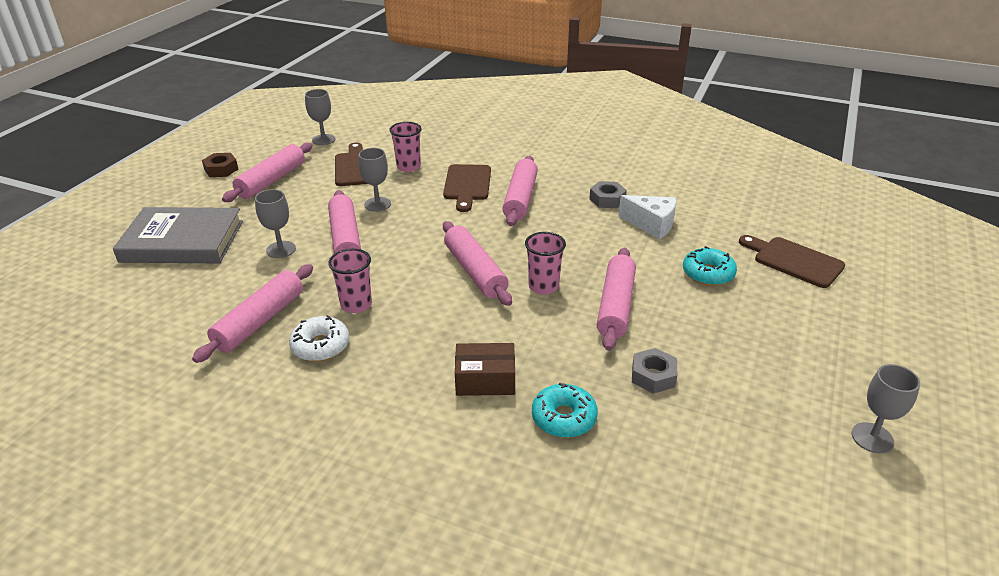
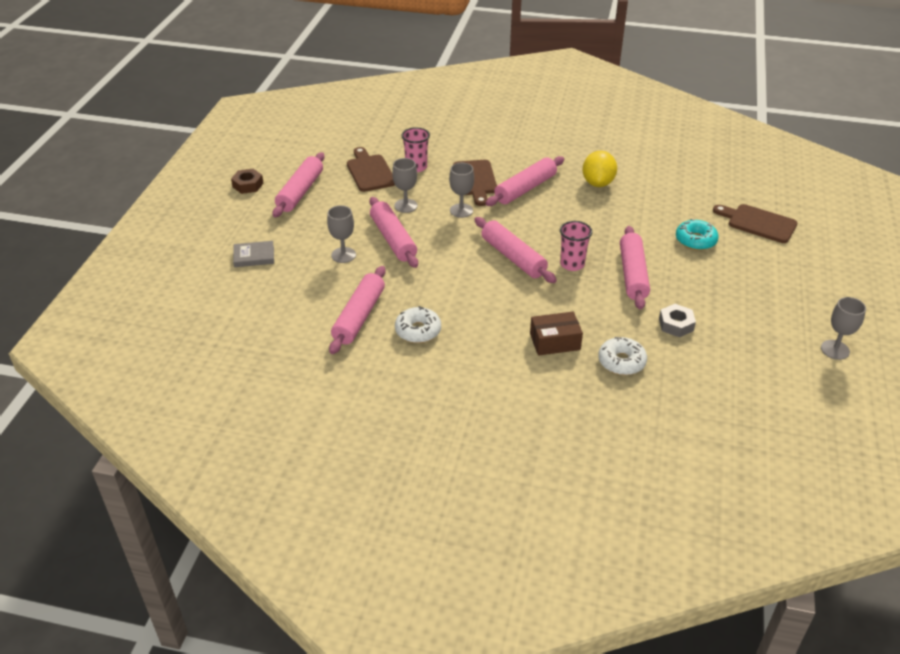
camera: 10 degrees left, 5 degrees up
(182, 241) = (254, 256): grey book -> grey book, size x0.45
(323, 140) = (326, 146): grey goblet -> grey goblet (461, 210)
(356, 304) = (430, 295): pink cup -> none
(520, 198) = (525, 189): pink rolling pin -> pink rolling pin turned 45 degrees clockwise
(564, 418) = (621, 362): turquoise donut -> white donut
(607, 199) = (598, 183): grey nut -> yellow lemon
(651, 225) = (640, 203): white cheese -> none

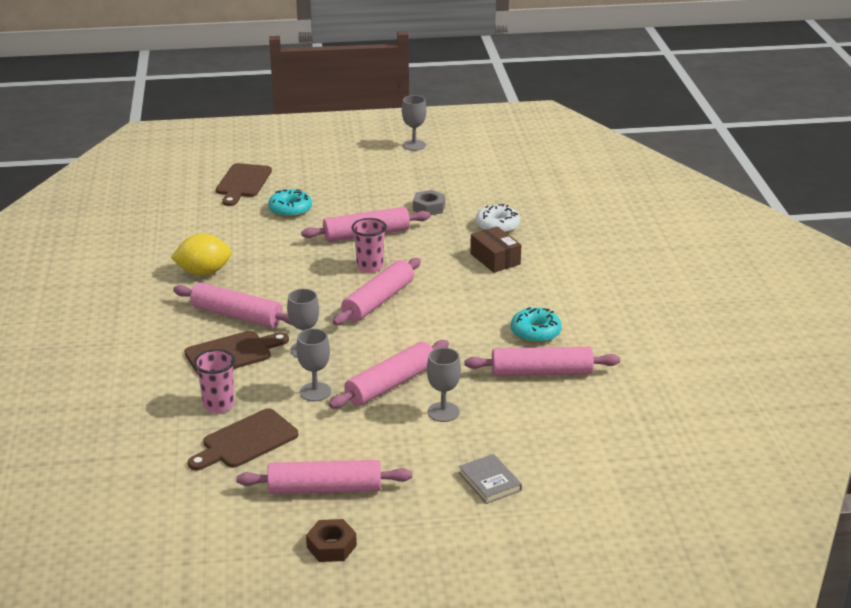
camera: 110 degrees left, 10 degrees down
(418, 330) = (535, 332): white donut -> turquoise donut

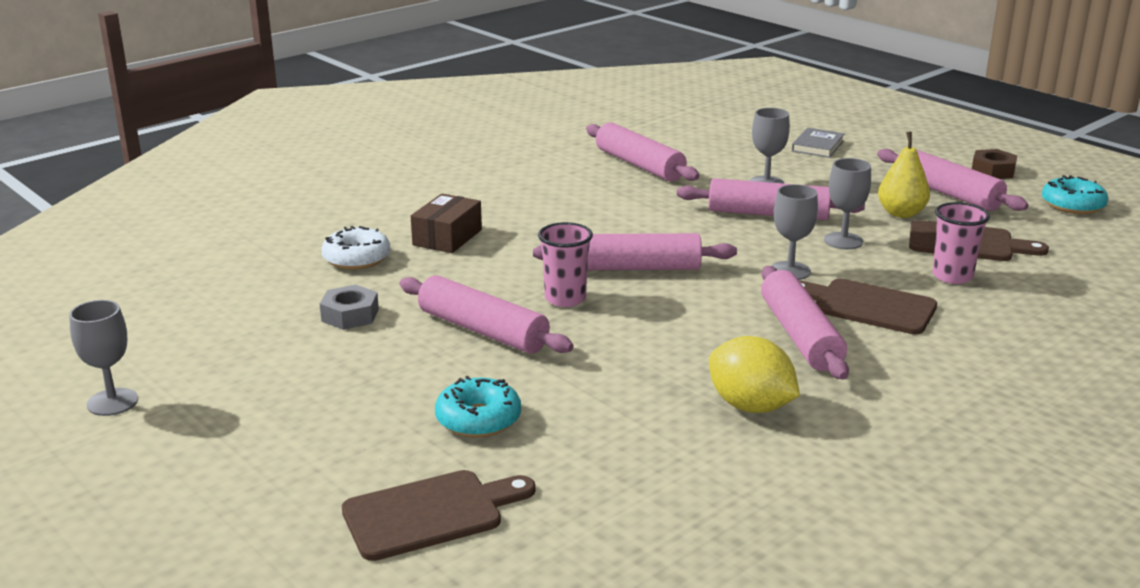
camera: 125 degrees left, 5 degrees down
(321, 442) = (901, 213): none -> yellow pear
(535, 332) = (575, 183): turquoise donut -> turquoise donut (1072, 205)

